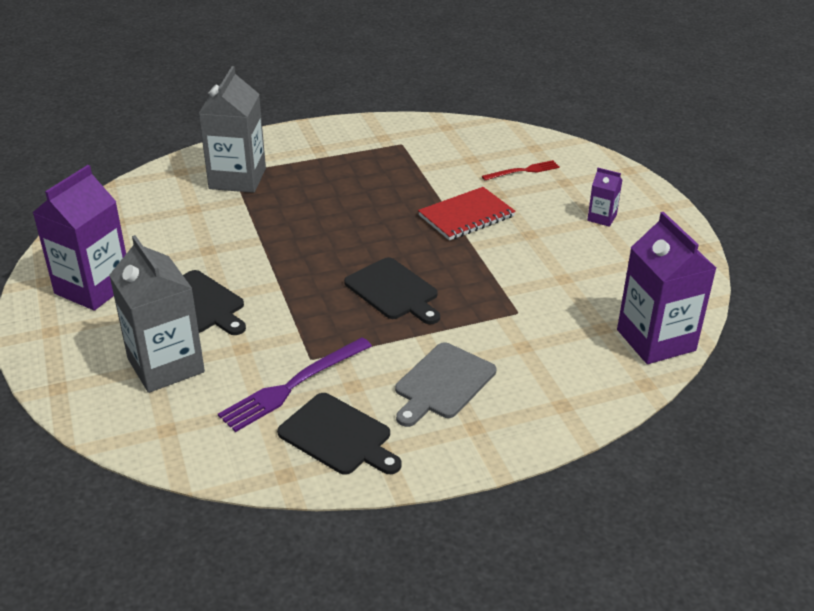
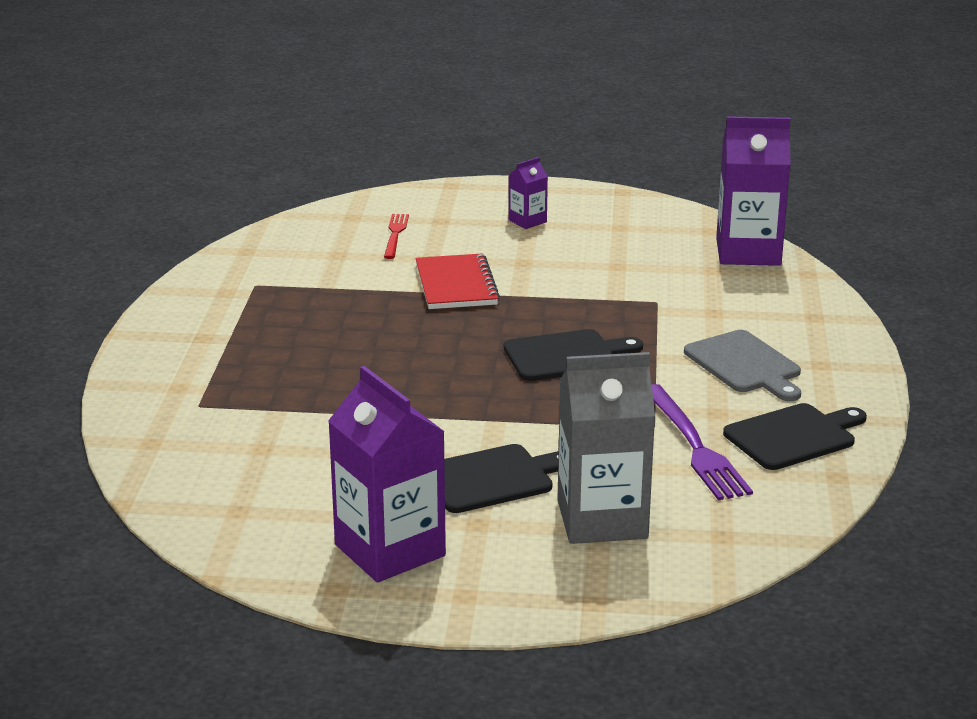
camera: 65 degrees left, 10 degrees down
(237, 178) = (218, 405): grey carton -> none

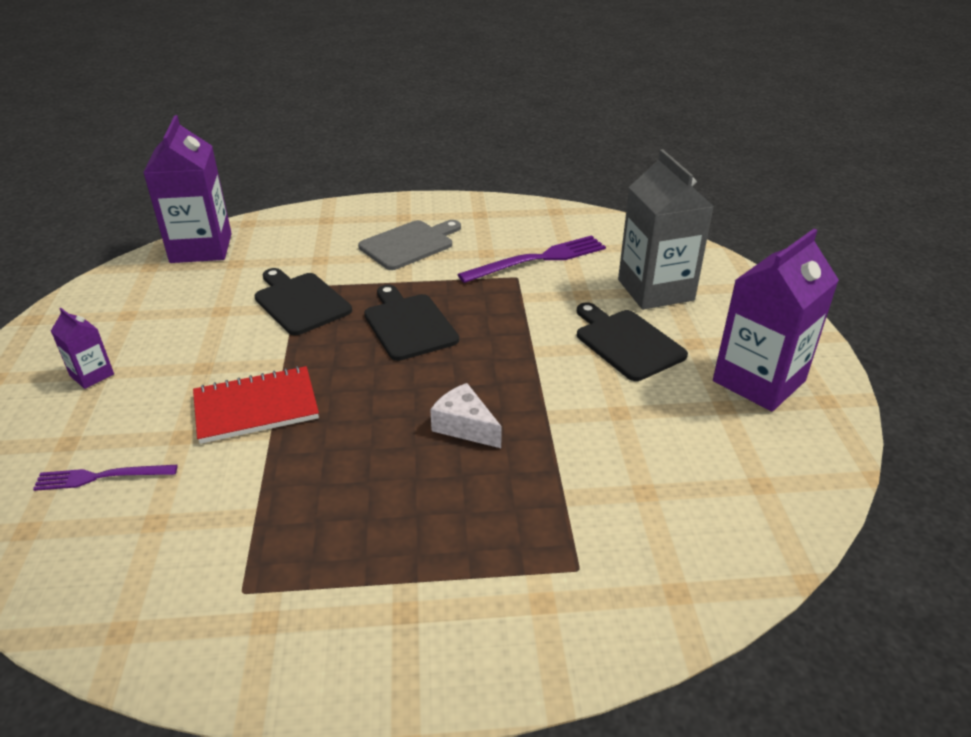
camera: 100 degrees left, 10 degrees up
(389, 373) = (464, 426): none -> white cheese
(395, 234) = (101, 477): red fork -> purple fork
(793, 436) = (509, 225): black cutting board -> black cutting board (300, 302)

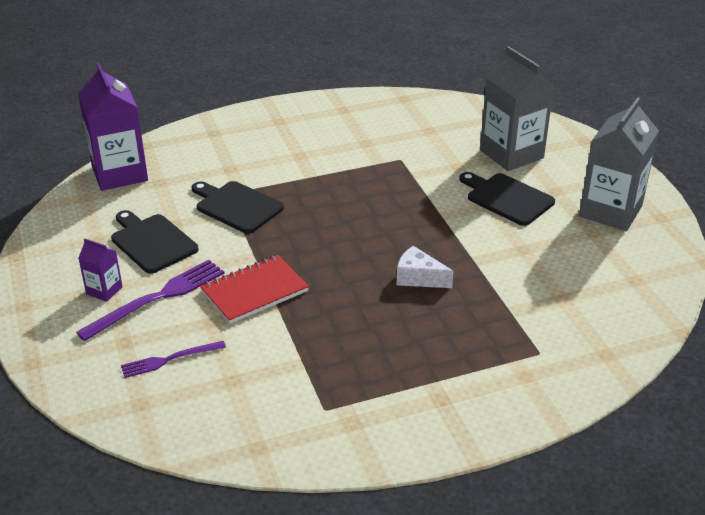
camera: 15 degrees left, 0 degrees up
(408, 324) = (335, 210): black cutting board -> black cutting board (152, 242)
(409, 244) = (298, 144): grey cutting board -> none
(538, 259) = (410, 142): purple fork -> purple fork (157, 298)
(758, 381) = (610, 211): purple carton -> grey carton

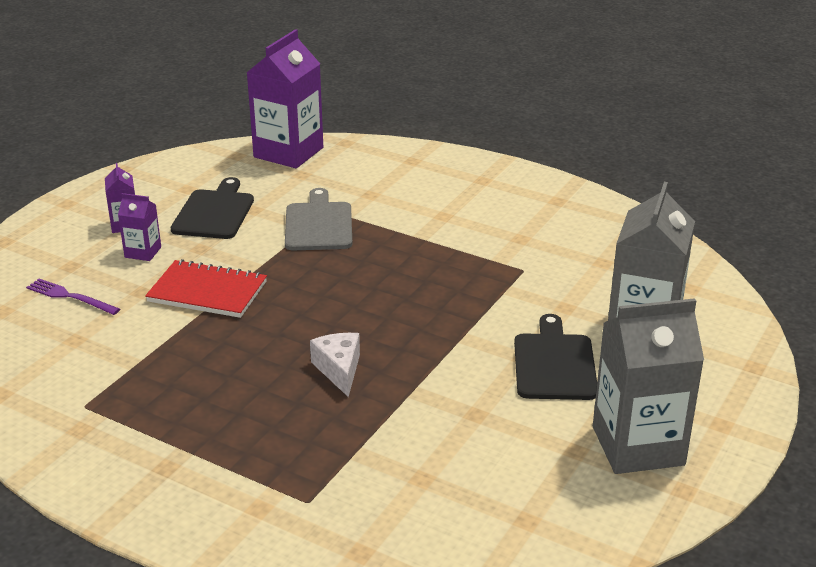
camera: 50 degrees right, 5 degrees down
(157, 298) = (143, 252): purple fork -> purple carton
(236, 206) = (318, 224): black cutting board -> grey cutting board

